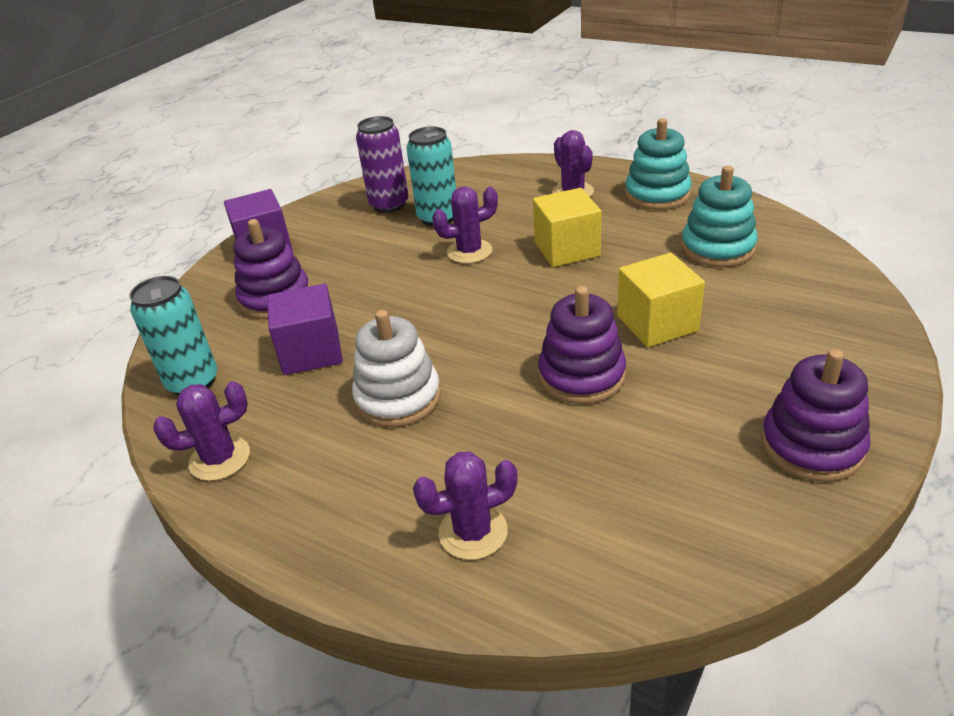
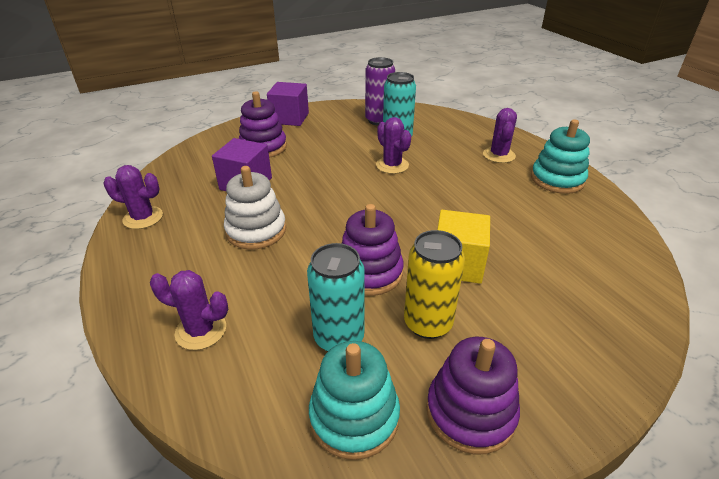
camera: 30 degrees right, 0 degrees up
(193, 382) = (178, 173): turquoise can -> turquoise can (339, 338)
(469, 251) = (392, 165): purple cactus -> purple cactus turned 45 degrees clockwise
(567, 249) = (453, 189): yellow cube -> none
(693, 393) = (428, 323): none -> yellow can
(717, 248) = (561, 234): turquoise stacking toy -> turquoise stacking toy (354, 417)

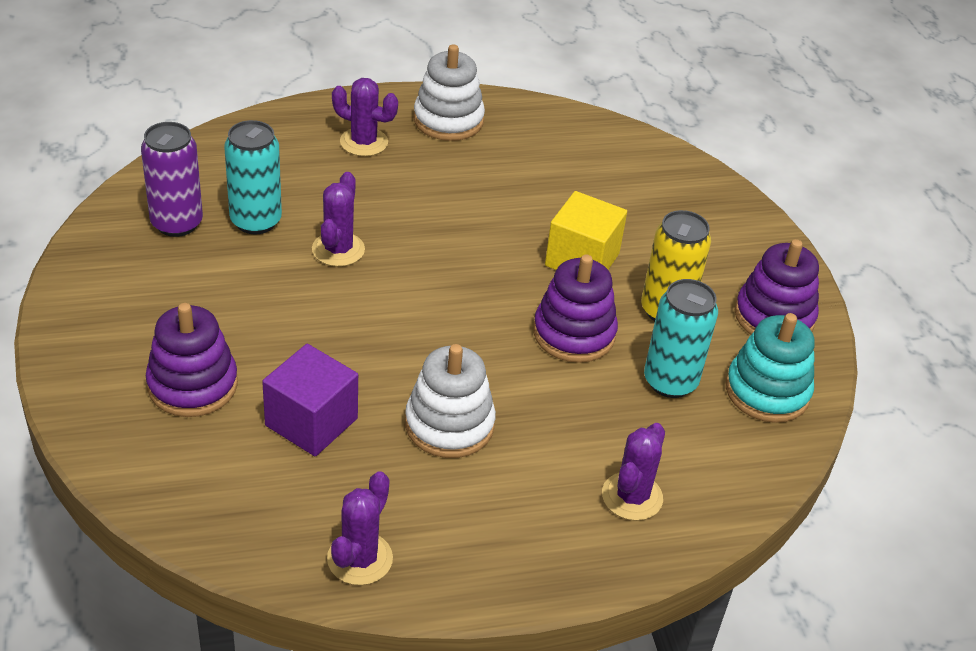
camera: 80 degrees left, 5 degrees up
(290, 118) = (90, 332): purple cube -> none
(392, 165) = (338, 249): purple cactus -> purple cactus turned 60 degrees counterclockwise
(557, 179) = (448, 120): turquoise stacking toy -> white stacking toy

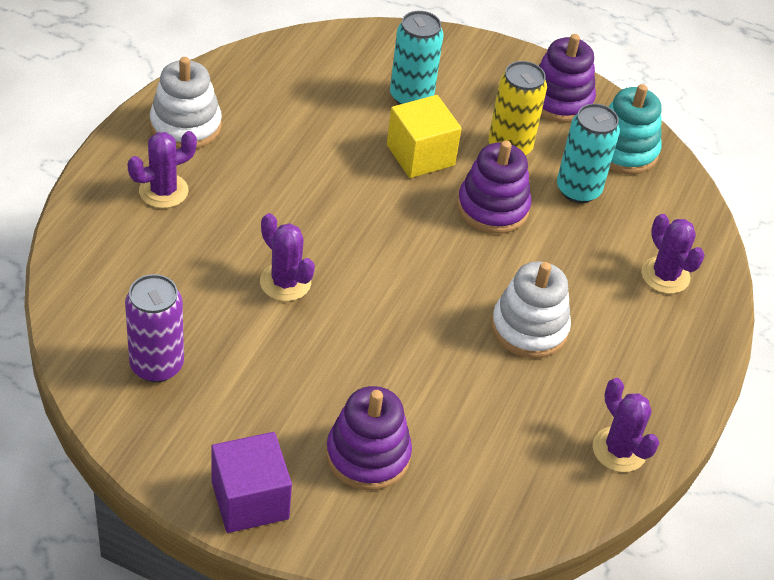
camera: 55 degrees left, 5 degrees up
(256, 221) = (202, 313): turquoise can -> turquoise can (411, 97)
(311, 422) = (466, 404): purple cube -> purple cube (250, 500)

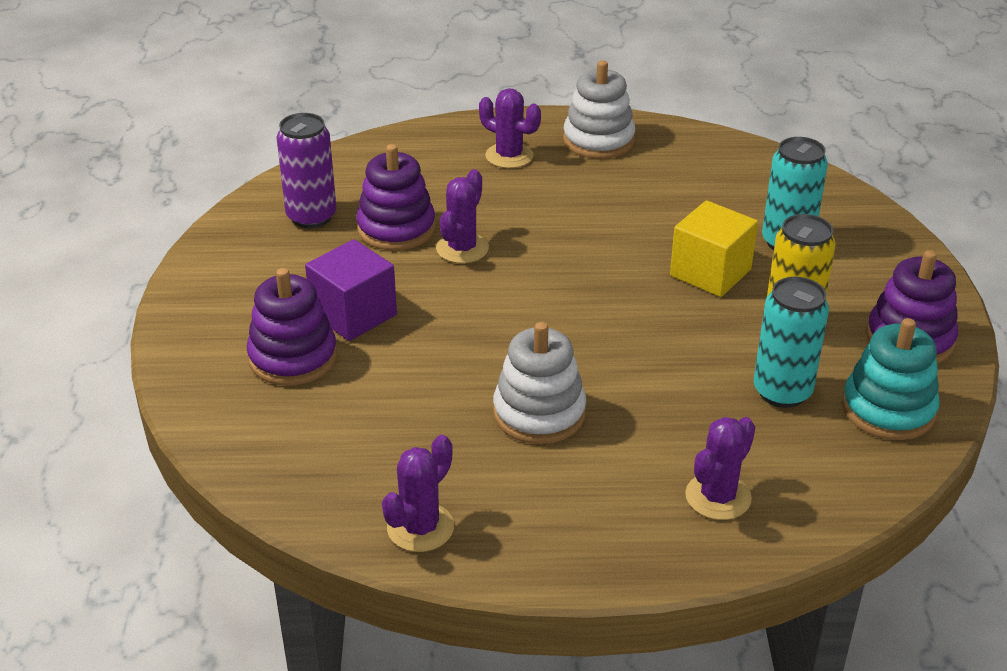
camera: 70 degrees right, 10 degrees down
(250, 500) = (199, 308): purple cube -> purple cube (353, 314)
(492, 207) = (687, 339): purple stacking toy -> purple stacking toy (396, 228)

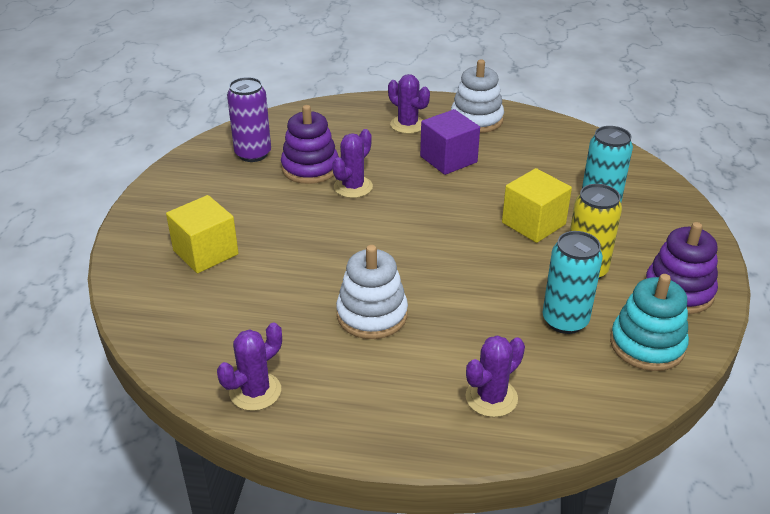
camera: 10 degrees right, 0 degrees up
(293, 357) = (205, 252): purple stacking toy -> yellow cube
(353, 314) = (259, 226): purple cube -> purple cube (448, 159)

